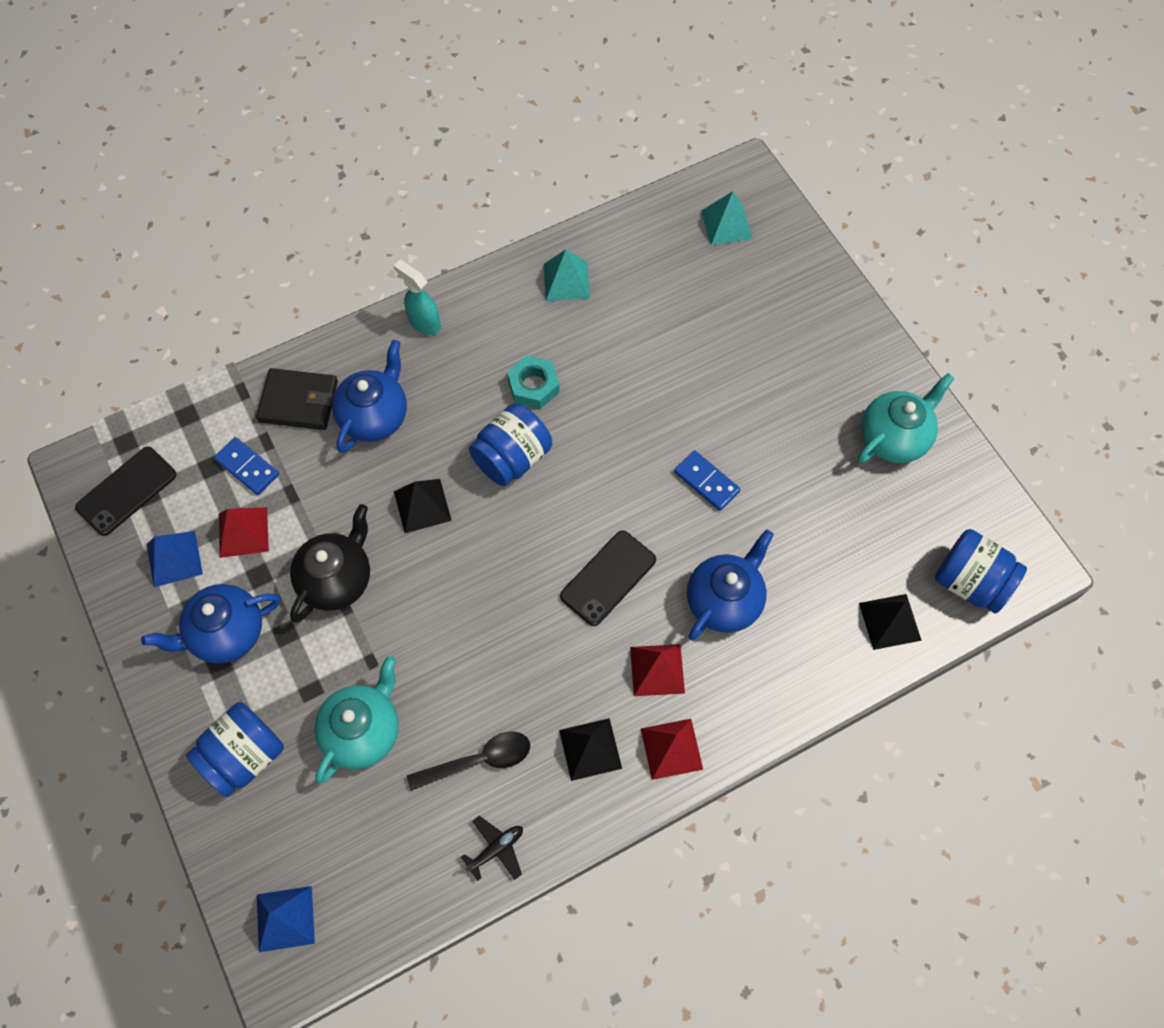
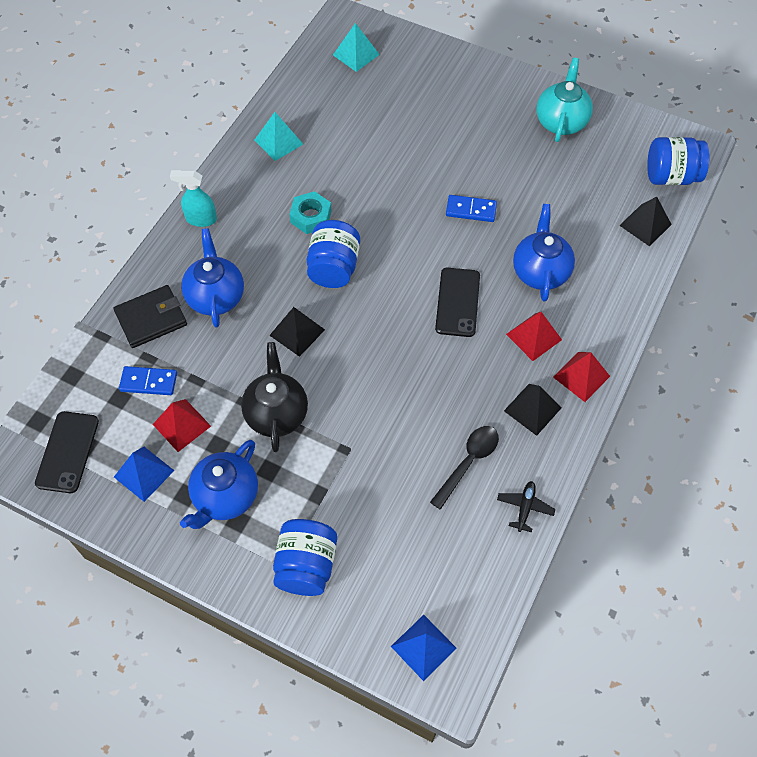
camera: 35 degrees left, 5 degrees down
(363, 731) = (376, 495): turquoise teapot -> none

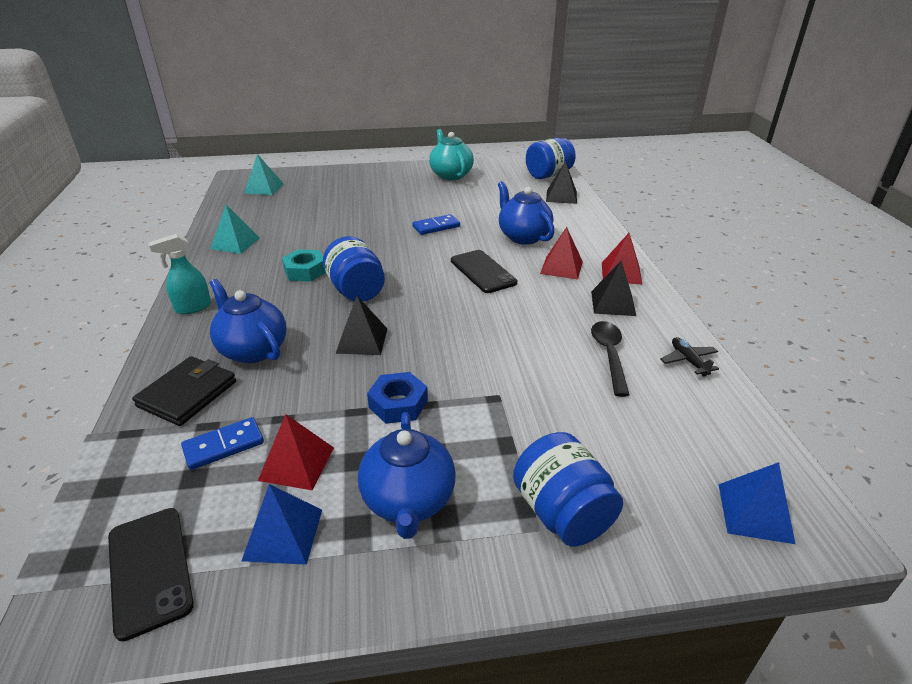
camera: 35 degrees left, 25 degrees down
(276, 413) = (398, 404): black teapot -> blue nut

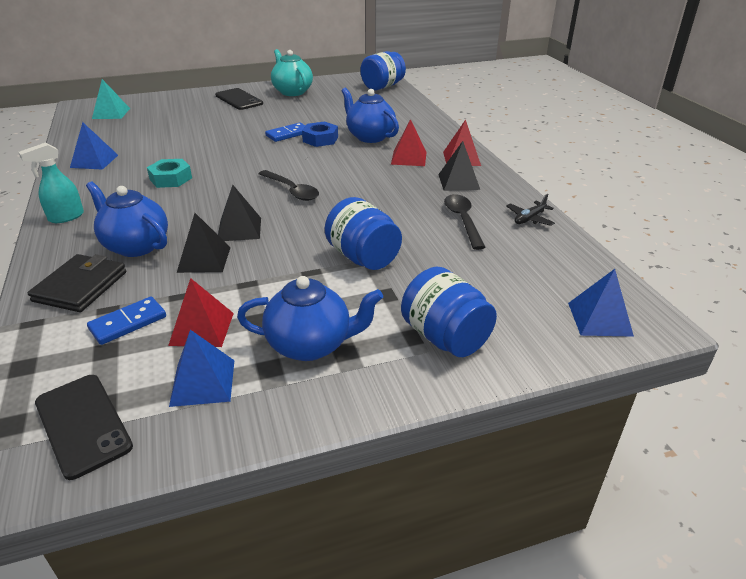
camera: 10 degrees left, 0 degrees up
(235, 243) = (94, 161): turquoise pyramid -> blue pyramid
(356, 291) = (224, 190): blue jar -> blue jar (363, 257)
(398, 404) = (285, 274): blue nut -> blue nut (320, 139)
(408, 501) = (311, 345): blue teapot -> blue teapot turned 75 degrees counterclockwise
(426, 297) = (292, 190): none -> black spoon
(483, 271) = (339, 166): black phone -> black phone (239, 99)
(561, 196) = (398, 103): black pyramid -> black pyramid (204, 259)
(688, 361) = (529, 218): black plane -> black plane turned 105 degrees counterclockwise

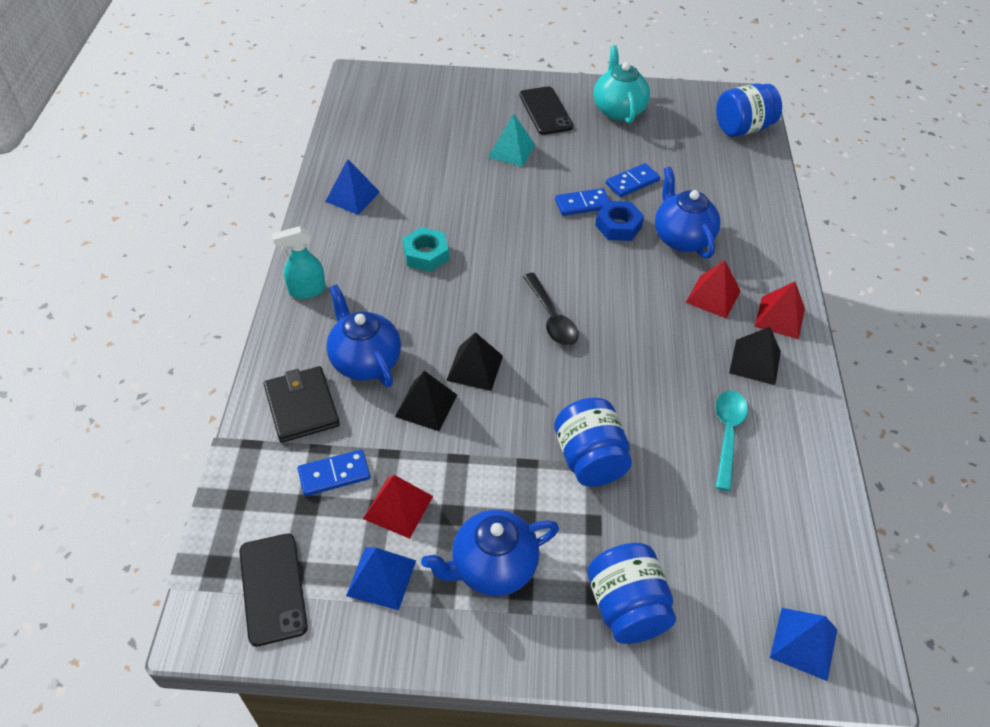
camera: 20 degrees right, 15 degrees up
(81, 286) = (302, 407): black wallet -> black wallet turned 60 degrees counterclockwise
(111, 113) = (389, 102): turquoise pyramid -> turquoise pyramid (511, 151)
(311, 345) = (492, 567): blue teapot -> blue teapot turned 135 degrees clockwise
(320, 119) = (632, 182): none -> blue domino
(462, 220) = (727, 434): black spoon -> turquoise spoon
(529, 218) = (809, 457): black plane -> none

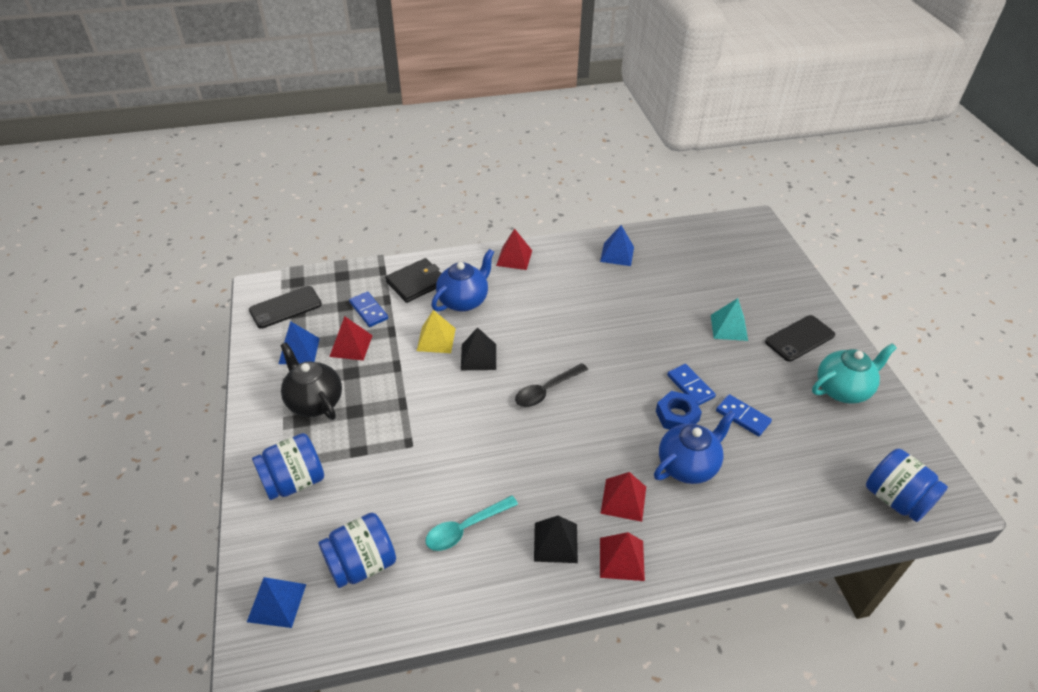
camera: 75 degrees right, 5 degrees down
(306, 291) = (514, 258): turquoise spray bottle -> red pyramid
(426, 254) = (578, 305): turquoise nut -> none
(426, 405) = (436, 339): black pyramid -> yellow pyramid
(492, 567) = (314, 401): blue teapot -> black teapot
(589, 459) = (415, 438): blue jar -> blue jar (362, 564)
(727, 434) = (465, 528): turquoise spoon -> turquoise spoon turned 150 degrees clockwise

